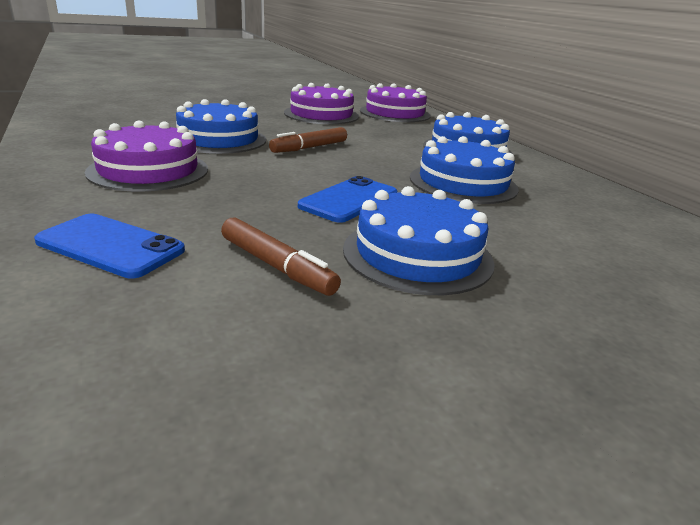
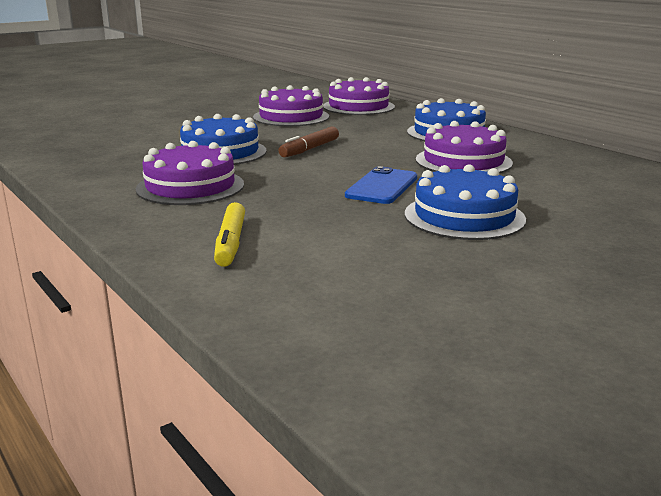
camera: 10 degrees left, 5 degrees down
(110, 246) = (230, 243): blue phone -> yellow marker
(276, 266) = (368, 238): brown marker -> none
(463, 183) = (463, 161): blue cake -> purple cake

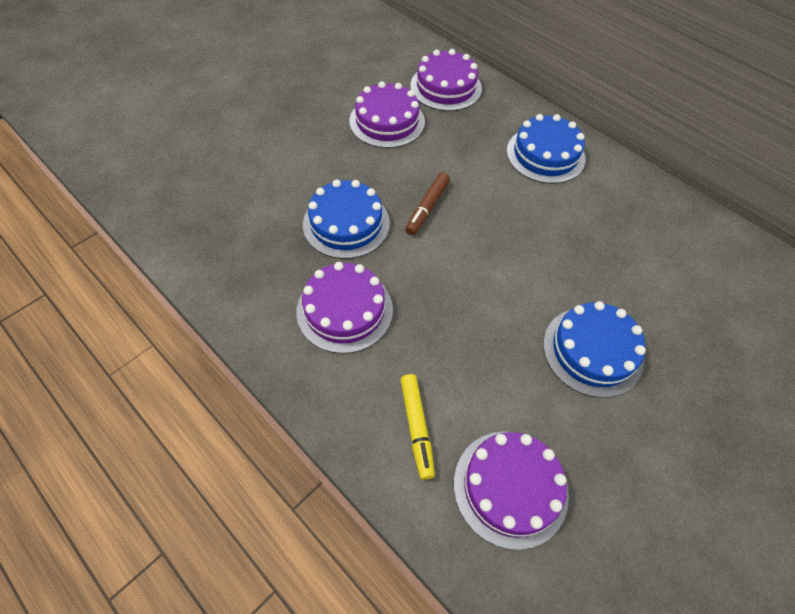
camera: 10 degrees left, 35 degrees up
(382, 186) = (513, 293): blue phone -> none
(463, 161) = (571, 226): purple cake -> purple cake (510, 487)

